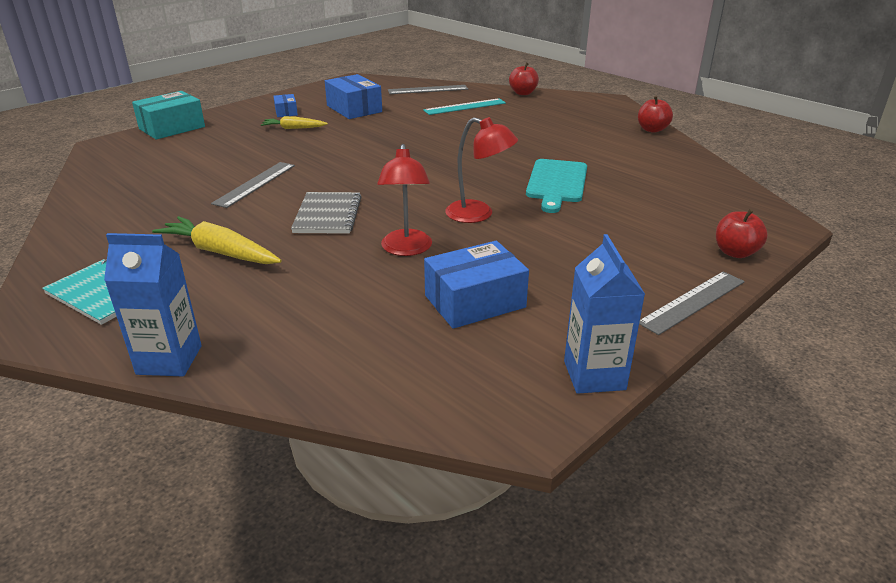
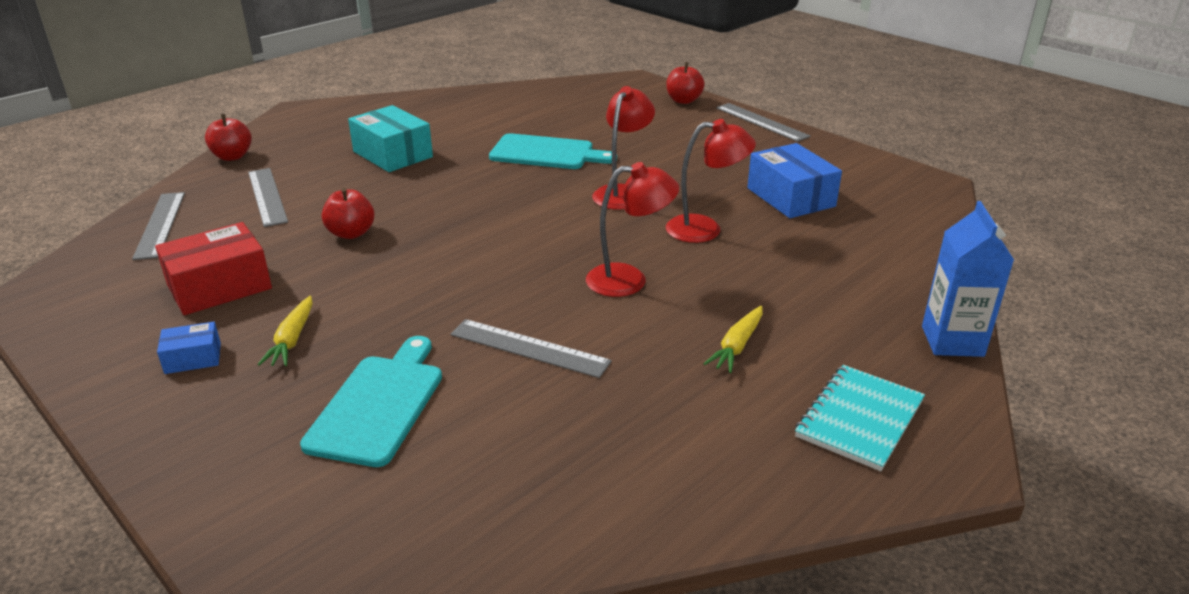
camera: 90 degrees left, 0 degrees up
(172, 128) = (212, 503): turquoise box -> turquoise box (393, 154)
(220, 252) = (737, 346): yellow carrot -> yellow carrot, size x0.61
(222, 151) = (379, 405): none -> turquoise cutting board
(328, 215) = (629, 280): grey notebook -> red lamp
(354, 109) = (219, 287): blue box -> red box
(465, 107) = (267, 196): turquoise ruler -> grey ruler
(594, 375) = (868, 160): blue carton -> none
(652, 129) = (409, 100): red apple -> red apple (351, 233)

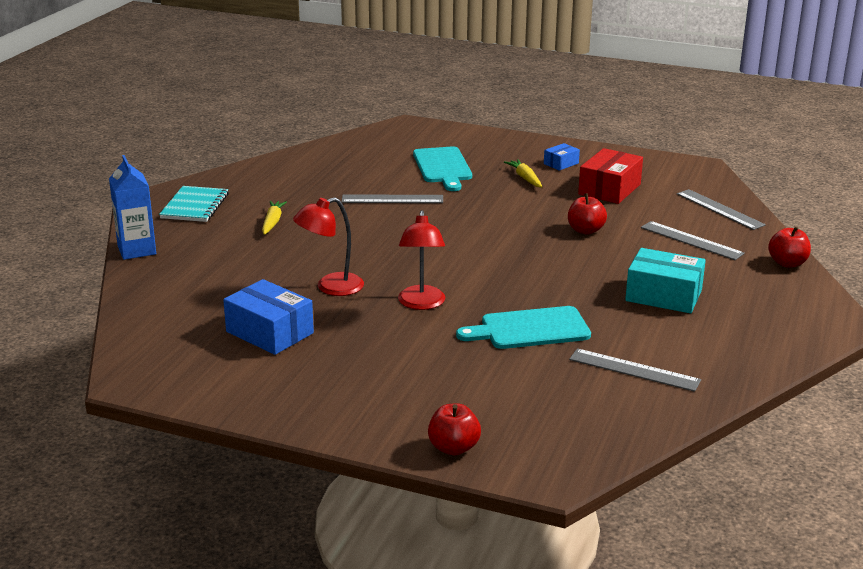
camera: 155 degrees right, 5 degrees down
(629, 280) = (363, 242): red lamp -> none
(761, 122) = (336, 431): grey ruler -> grey ruler (634, 370)

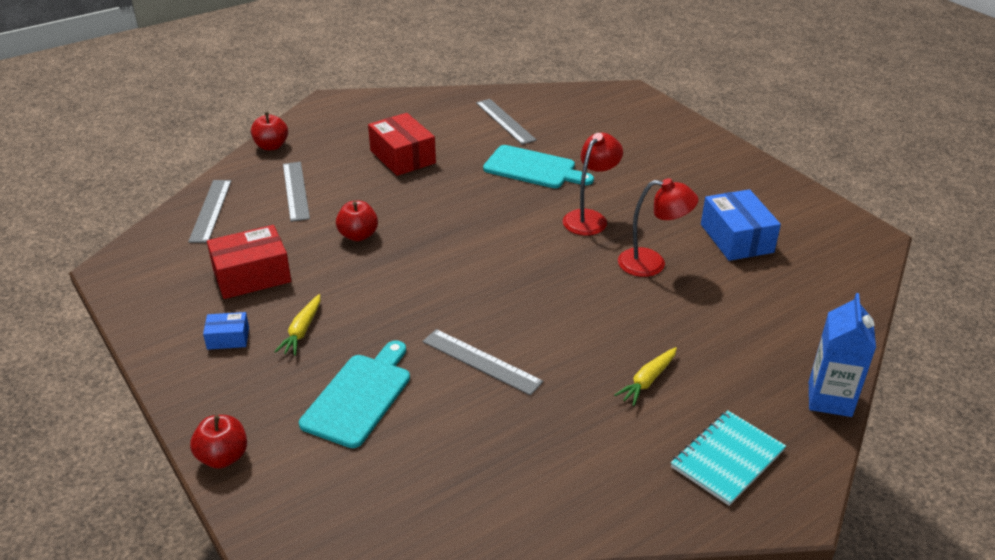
camera: 145 degrees left, 10 degrees up
(453, 448) = (669, 120): red apple -> red apple (223, 457)
(663, 296) = (403, 157): turquoise box -> red box

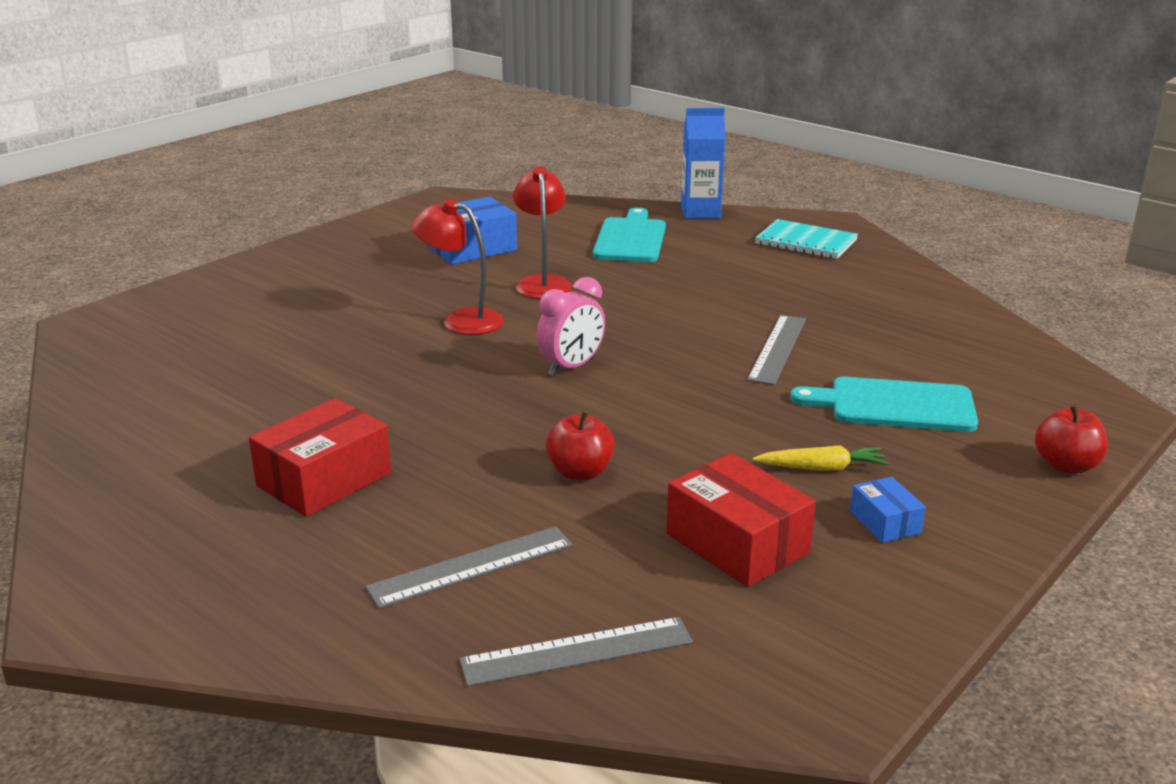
camera: 105 degrees left, 10 degrees down
(271, 146) = (303, 646): red apple -> none
(494, 254) = (571, 367): none -> pink clock
(505, 121) = (186, 407): grey ruler -> none
(533, 168) = (342, 367): turquoise cutting board -> turquoise cutting board (631, 239)
(647, 381) = (737, 273): yellow carrot -> none

